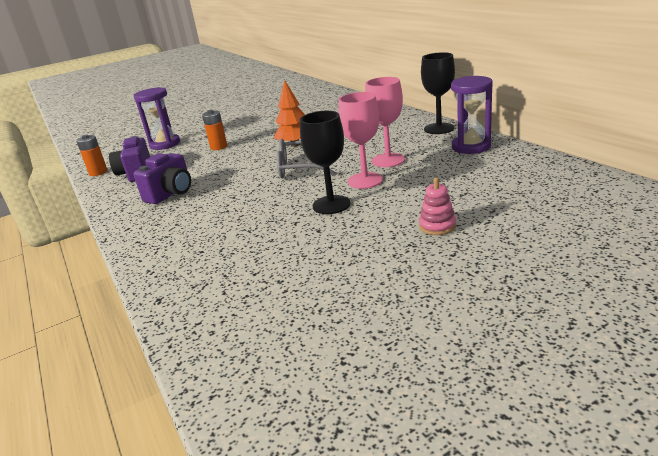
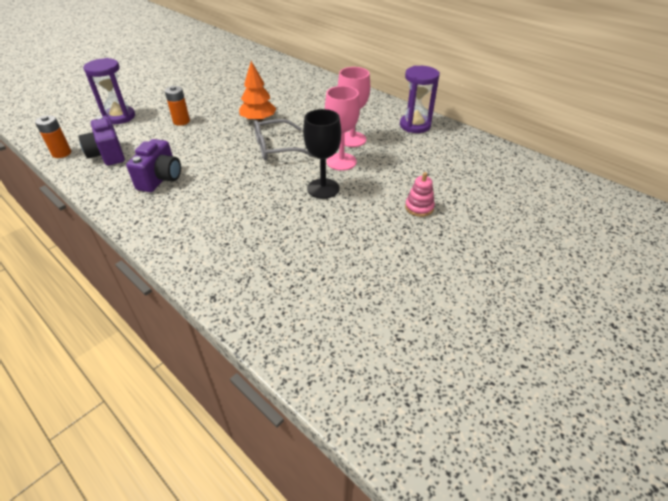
camera: 20 degrees left, 15 degrees up
(439, 128) = (381, 104): black goblet -> none

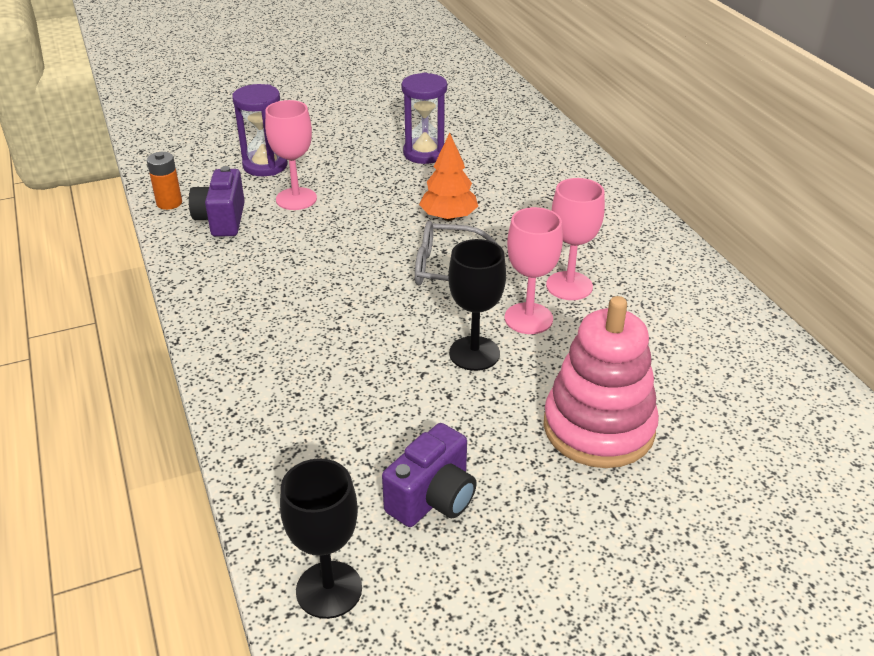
camera: 25 degrees right, 5 degrees down
(153, 131) = (296, 199): none -> pink goblet
(160, 179) = (267, 275): purple camera -> purple camera (433, 498)
(181, 121) = (341, 192): orange battery -> none
(326, 356) = (329, 589): none -> black goblet
(415, 125) = (688, 289): purple hourglass -> purple hourglass (425, 153)
(419, 207) = (598, 428): pink stacking toy -> pink stacking toy, size x2.38

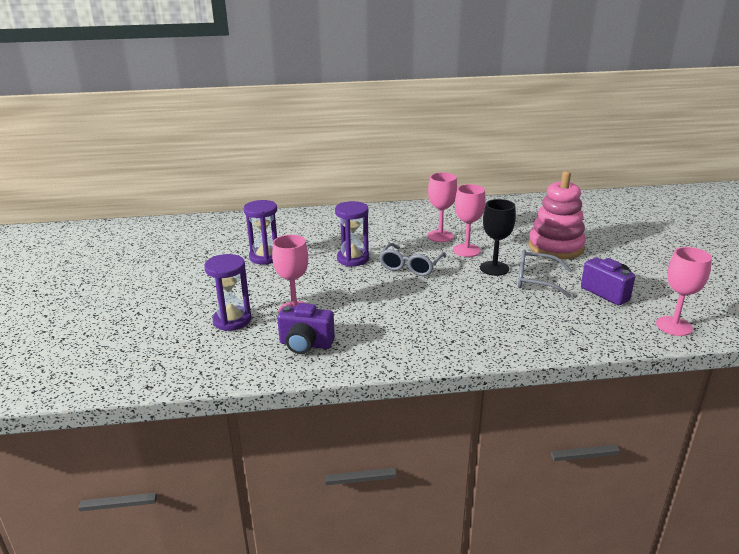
camera: 75 degrees left, 10 degrees down
(169, 203) = (261, 370): orange battery -> none
(329, 589) = (674, 326): black goblet -> pink goblet
(448, 217) = (353, 259): orange tree -> purple hourglass
(448, 403) = (535, 280): none -> grey glasses

